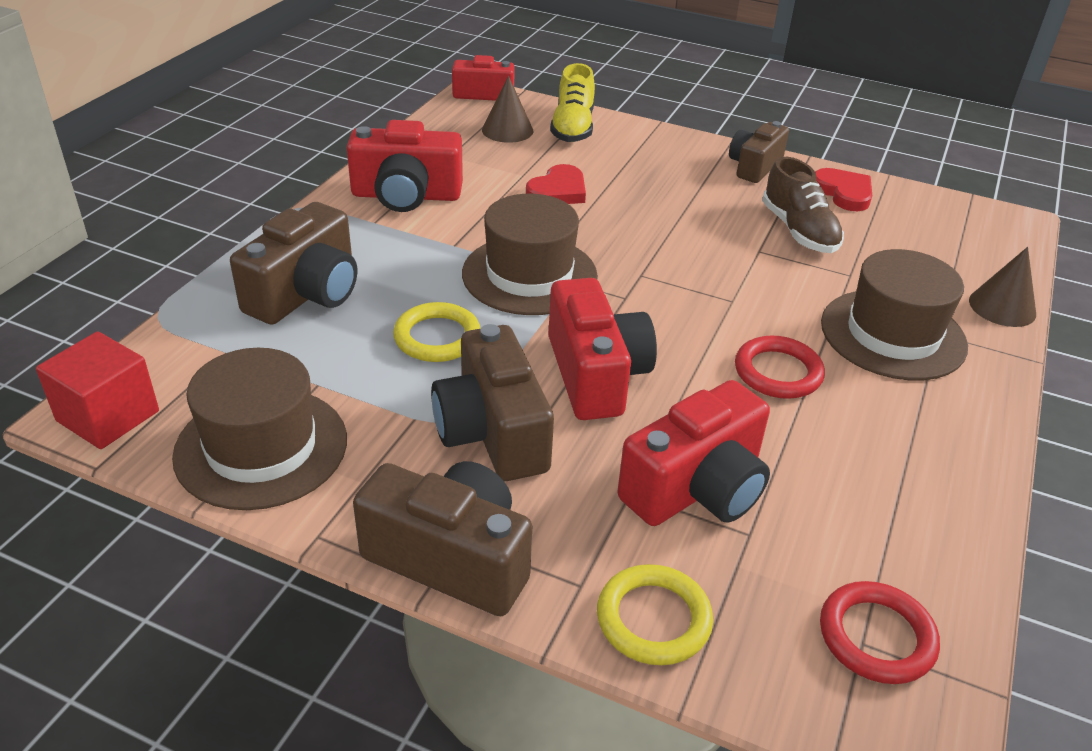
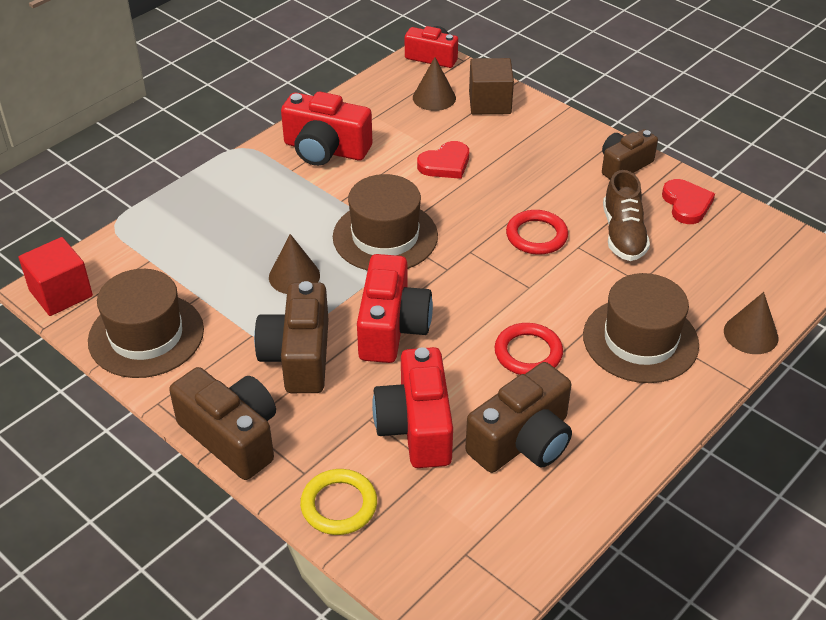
camera: 20 degrees right, 5 degrees up
(306, 293) = (219, 223): brown camera -> brown camera (523, 441)
(437, 337) = (294, 276): yellow ring -> brown cone
(573, 127) = (490, 103): yellow shoe -> brown cube
(697, 488) = (416, 426): red camera -> red camera turned 105 degrees clockwise
(876, 637) = (477, 552): red ring -> red ring (536, 236)

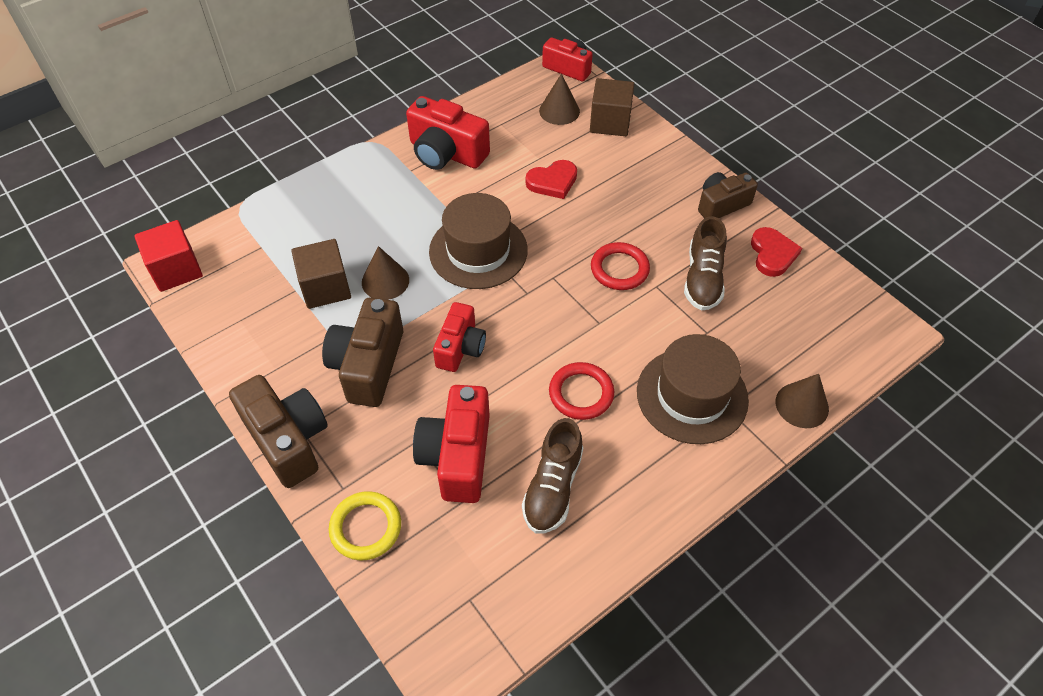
camera: 10 degrees right, 10 degrees up
(146, 335) = (239, 323): brown hat -> none
(231, 290) = (325, 287): none -> brown cube
(391, 328) = (460, 347): red camera -> red camera, size x0.65
(523, 441) = (553, 487): brown camera -> brown shoe

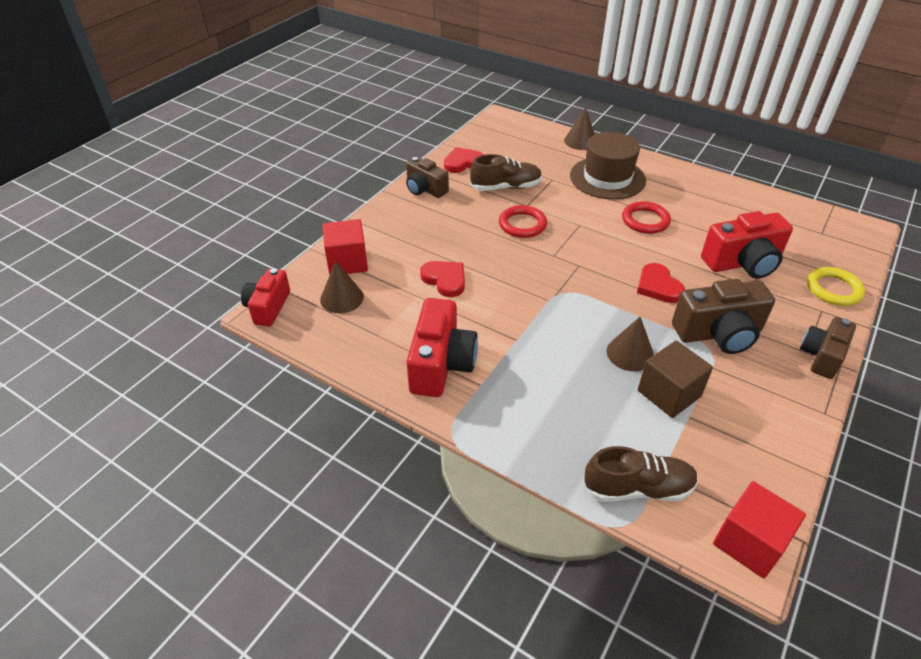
camera: 110 degrees left, 10 degrees down
(288, 440) = (822, 356): brown camera -> brown camera, size x0.65
(460, 347) = (658, 286): red camera -> red heart
(478, 251) = (555, 304): brown hat -> none
(553, 487) = (722, 218): brown shoe -> brown shoe (637, 488)
(610, 122) = (347, 262): brown cube -> red cube

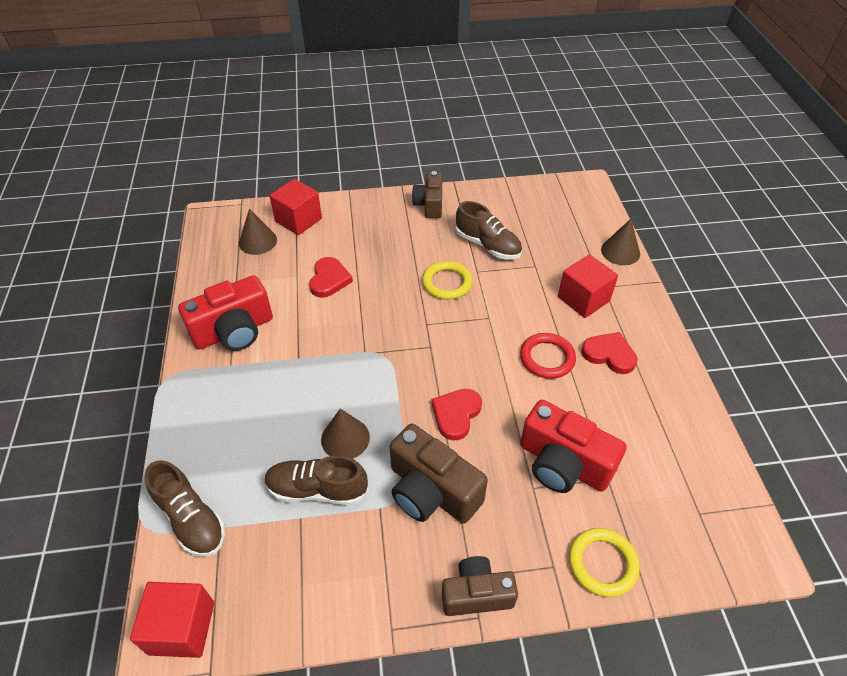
camera: 50 degrees right, 5 degrees up
(268, 307) = (216, 215): red camera -> none
(463, 163) = (491, 203): red heart -> red heart (609, 354)
(522, 224) = (447, 283): red ring -> yellow ring
(607, 178) = (583, 299): brown hat -> red cube
(669, 393) = (317, 489): brown cube -> brown shoe

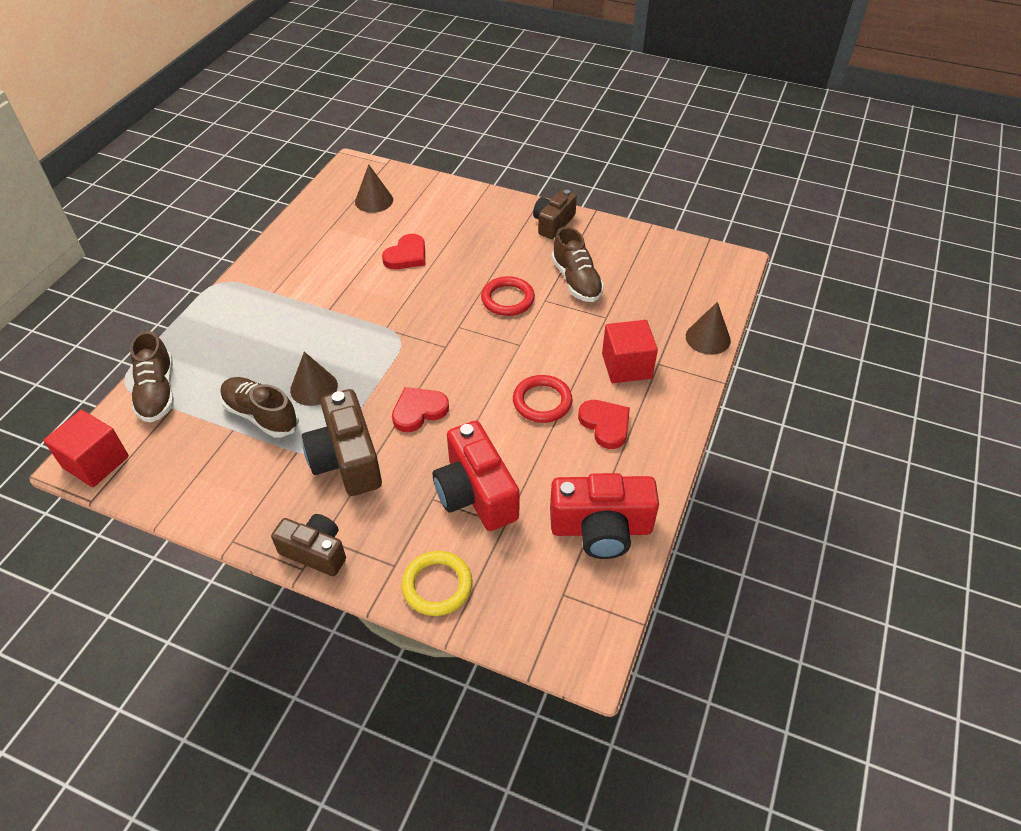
camera: 30 degrees right, 0 degrees up
(234, 331) = (297, 267): red camera -> red camera (601, 528)
(298, 220) = (423, 195): red cube -> none
(447, 283) = (507, 299): yellow ring -> red ring

